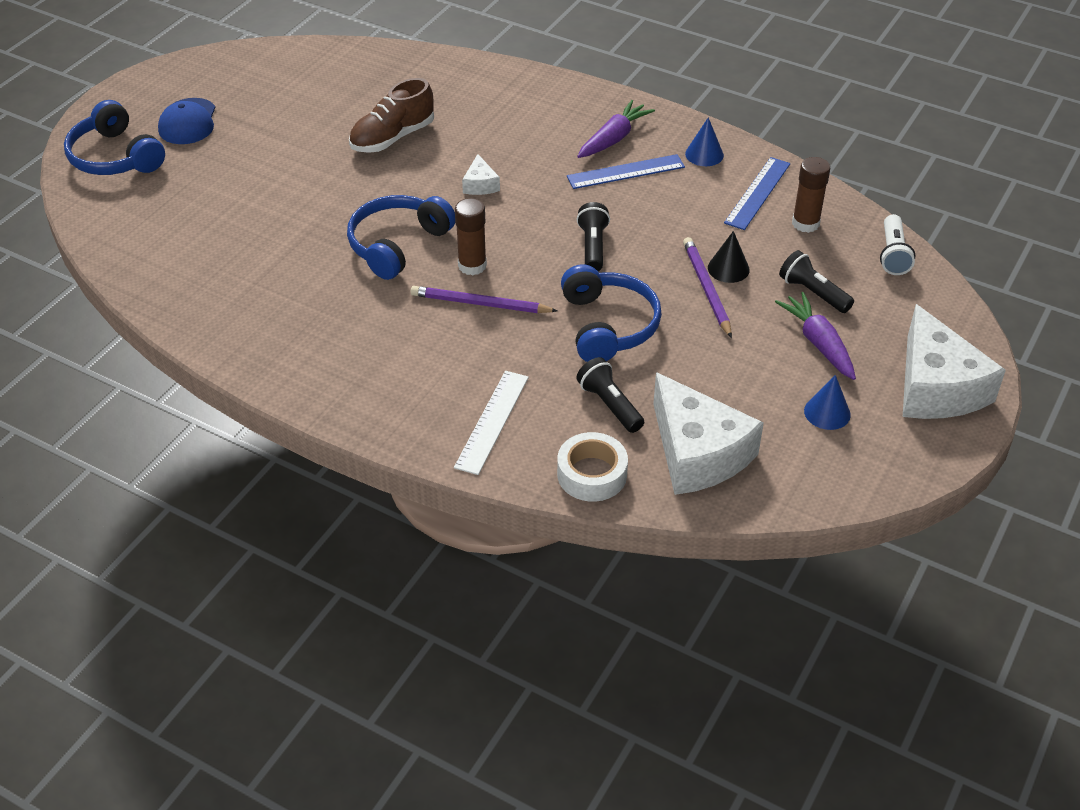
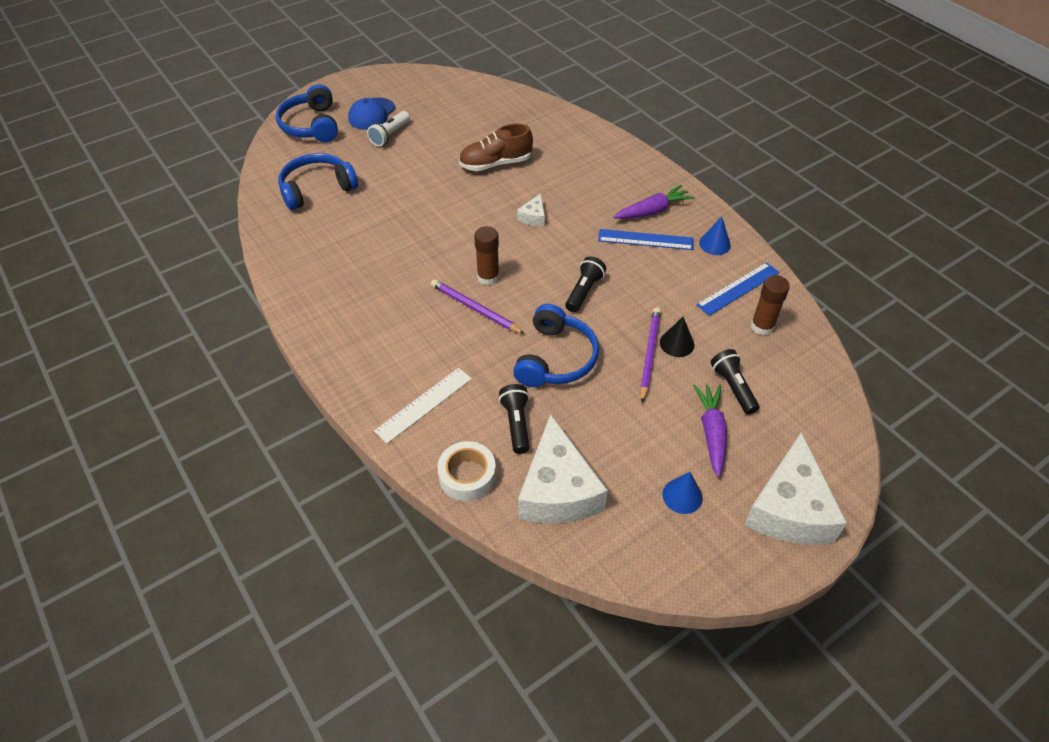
camera: 25 degrees right, 5 degrees up
(397, 245) = (447, 244): blue headphones -> blue headphones (317, 189)
(893, 255) = (820, 377): white flashlight -> white flashlight (390, 135)

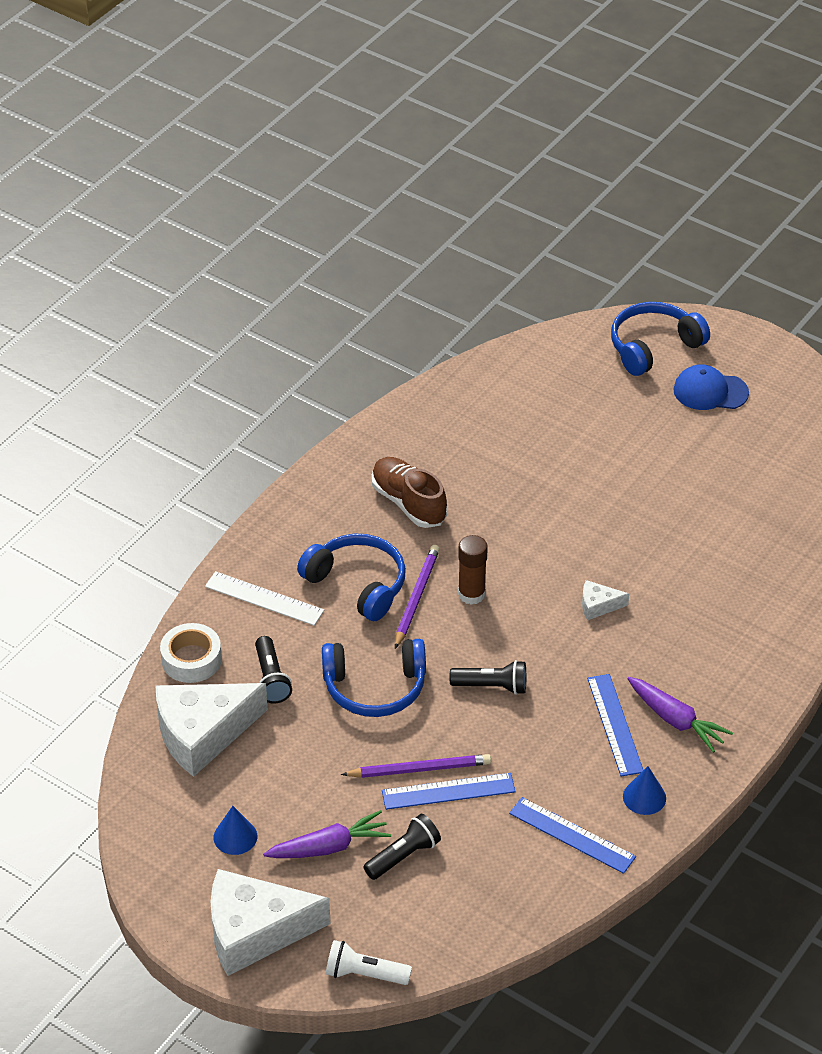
camera: 70 degrees right, 5 degrees down
(317, 189) = (540, 397): blue headphones -> blue headphones (357, 584)
(390, 135) = (677, 423): white flashlight -> white flashlight (364, 974)
(495, 164) = (680, 540): brown shoe -> brown shoe (408, 503)
(516, 423) = (271, 679): black flashlight -> black flashlight turned 105 degrees clockwise
(677, 343) = (448, 791): black cone -> blue ruler
(762, 326) = (516, 869): brown glue stick -> none

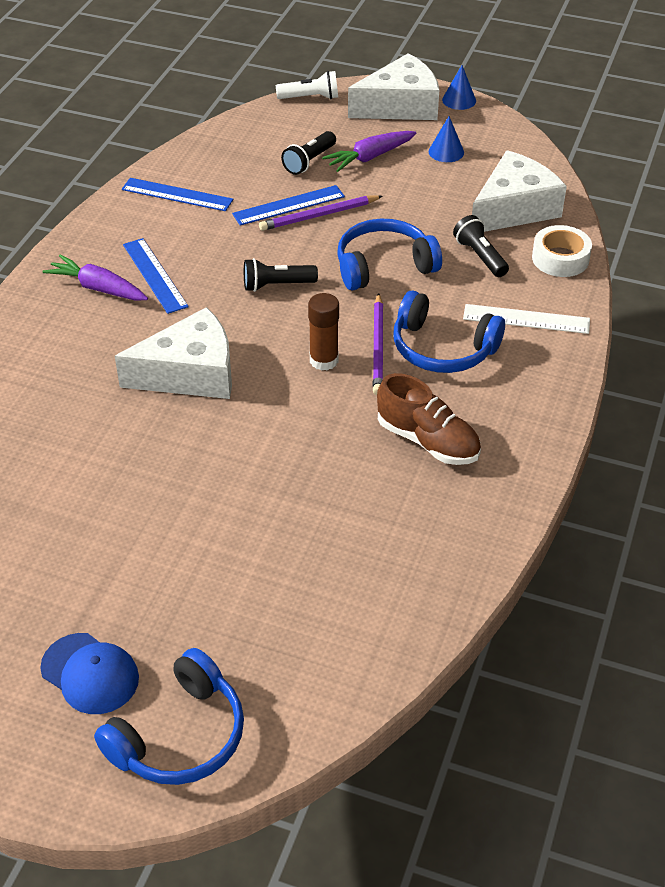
camera: 165 degrees right, 0 degrees up
(598, 605) = (190, 373): white cheese -> white cheese, size x2.27
(644, 797) = (120, 228): blue cone -> blue cone (459, 100)
(710, 391) = (90, 674): blue cap -> blue cap turned 45 degrees clockwise

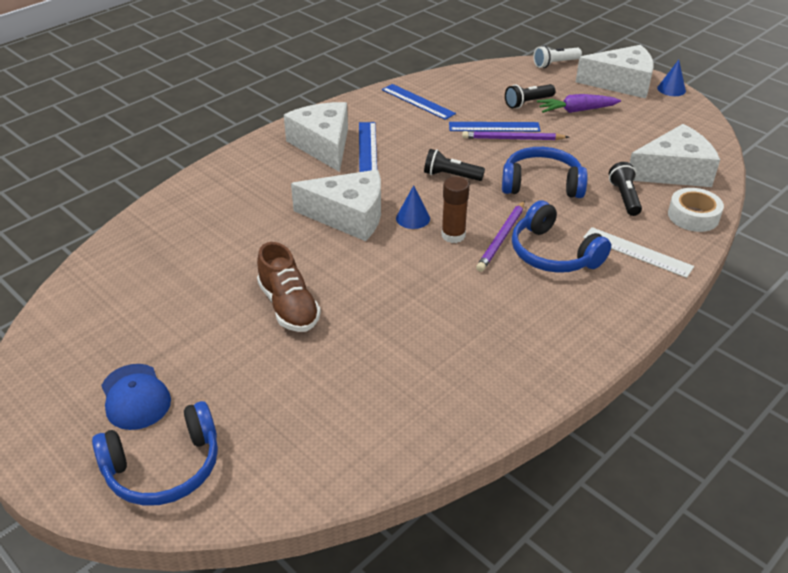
camera: 25 degrees right, 5 degrees down
(98, 288) = (323, 145): purple carrot -> white cheese
(310, 98) = (555, 64): white flashlight -> white flashlight turned 135 degrees clockwise
(427, 441) = (499, 317): brown shoe -> brown shoe (289, 306)
(446, 152) = (640, 120): blue cone -> blue cone (413, 218)

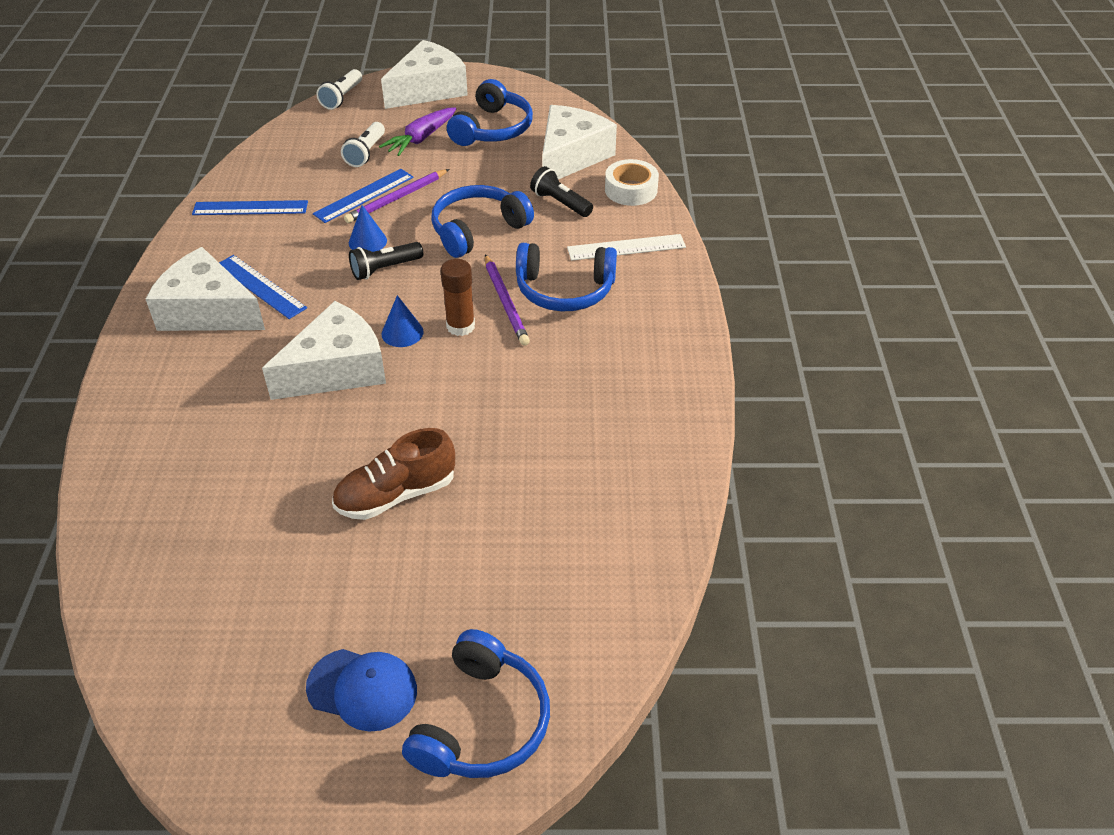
camera: 45 degrees left, 5 degrees up
(289, 306) = (396, 494): brown shoe -> brown shoe turned 135 degrees clockwise
(528, 103) = (366, 153): black flashlight -> white flashlight
(636, 127) = (493, 129): none -> blue headphones
(671, 89) = (479, 75): blue cone -> blue cone (367, 241)

